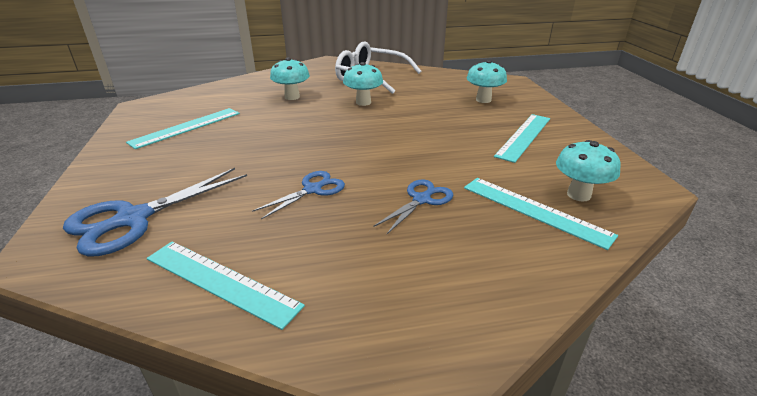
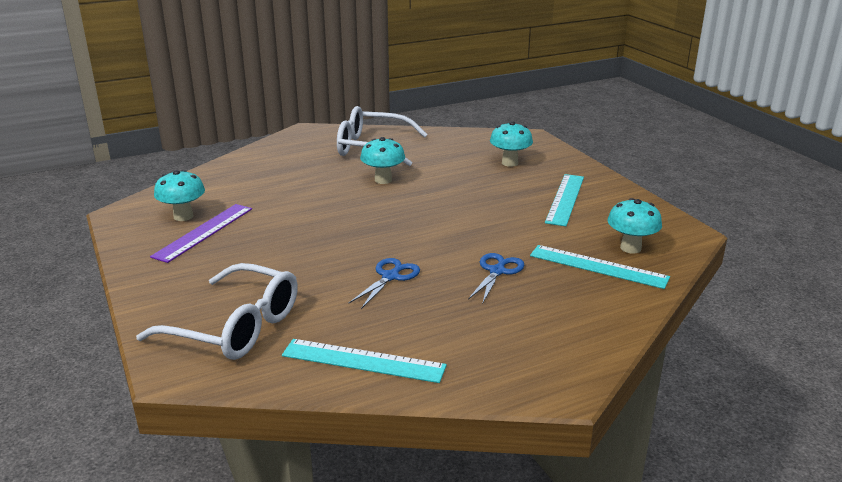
camera: 15 degrees left, 5 degrees down
(133, 219) = (235, 327): blue scissors -> white glasses
(186, 127) = (204, 232): turquoise ruler -> purple ruler
(292, 97) = (297, 182): turquoise mushroom -> turquoise mushroom (183, 216)

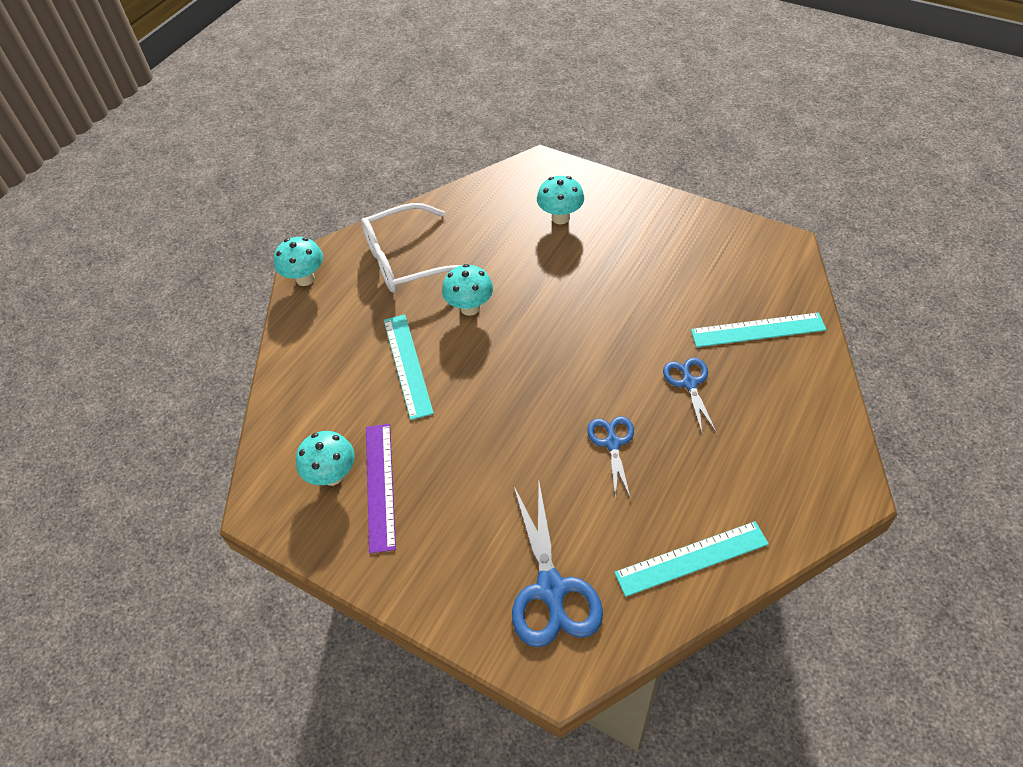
camera: 30 degrees left, 25 degrees up
(235, 327) = (551, 589): white glasses -> blue scissors
(565, 199) = (655, 249): turquoise ruler -> turquoise ruler (407, 365)
(630, 248) = (761, 291): turquoise mushroom -> turquoise mushroom (305, 279)

